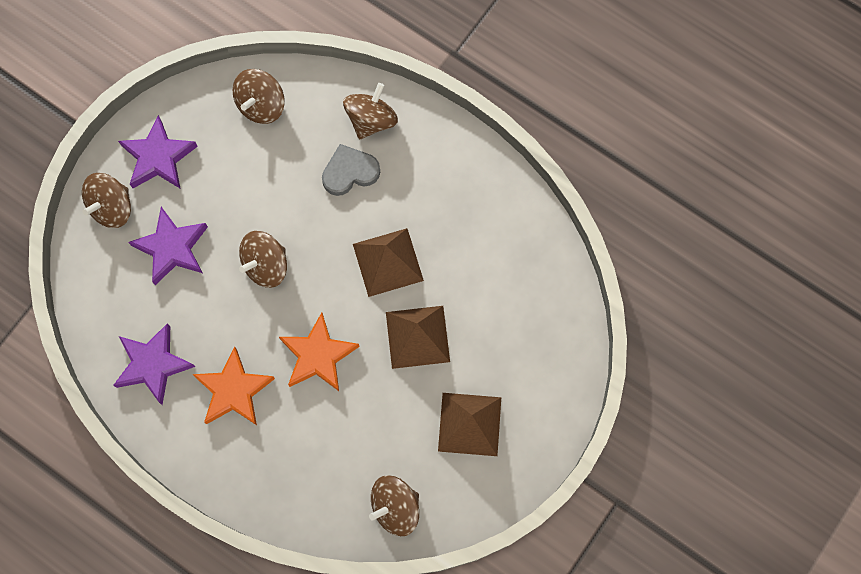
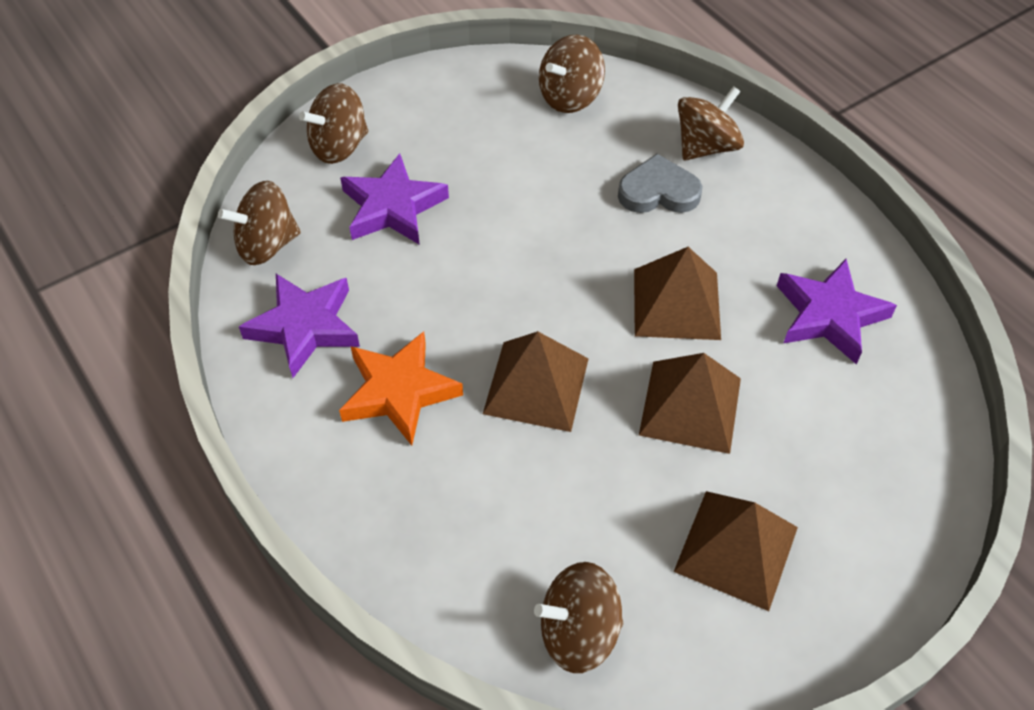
camera: 20 degrees right, 20 degrees down
(158, 158) = (420, 114): purple star -> purple star (829, 315)
(266, 265) = (507, 260): brown spinning top -> brown spinning top (267, 245)
(318, 355) = (536, 386): orange star -> brown pyramid

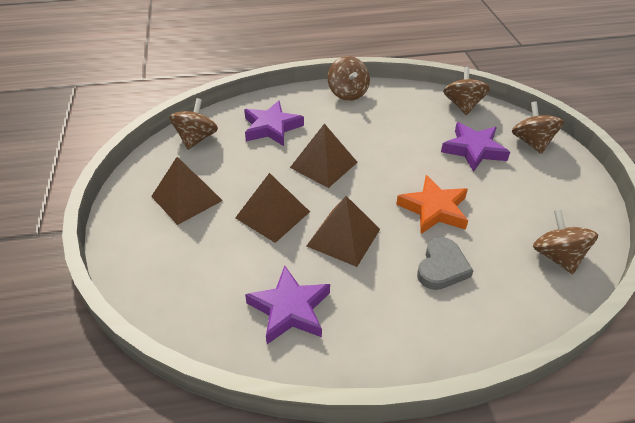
camera: 115 degrees right, 10 degrees down
(304, 327) = (403, 106): purple star -> purple star (271, 127)
(399, 392) = (348, 123): orange star -> orange star (434, 209)
(706, 146) = (479, 314): brown spinning top -> brown spinning top (348, 93)

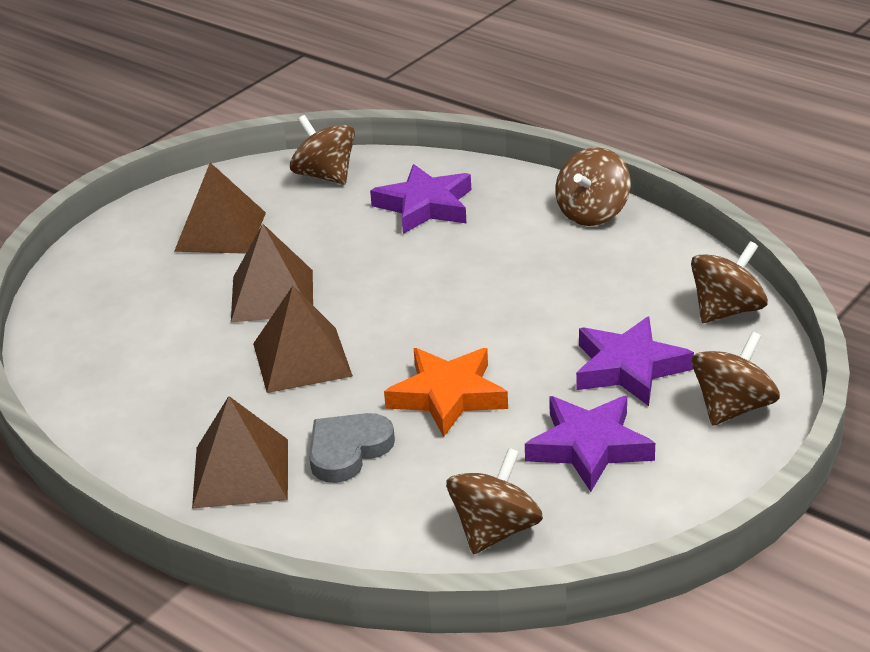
camera: 50 degrees right, 10 degrees down
(196, 139) = (325, 176): brown spinning top -> brown spinning top turned 105 degrees counterclockwise
(290, 309) = (148, 385): purple star -> purple star (589, 447)
(323, 164) = (411, 278): brown pyramid -> brown pyramid (241, 473)
(442, 267) = (348, 451): grey heart -> grey heart turned 150 degrees clockwise

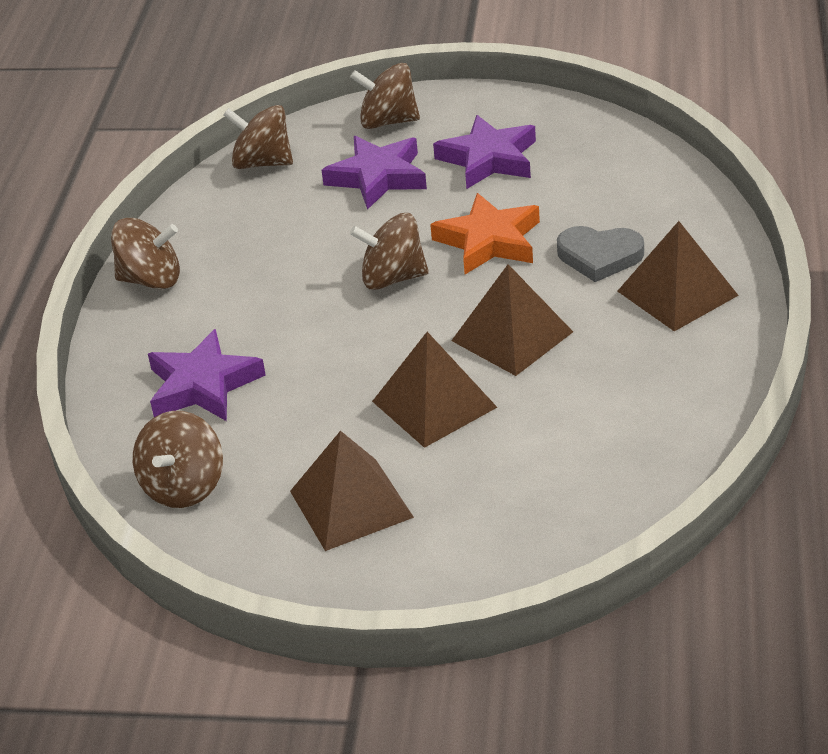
camera: 120 degrees left, 5 degrees up
(495, 530) = (613, 160): brown spinning top -> brown spinning top (392, 278)

